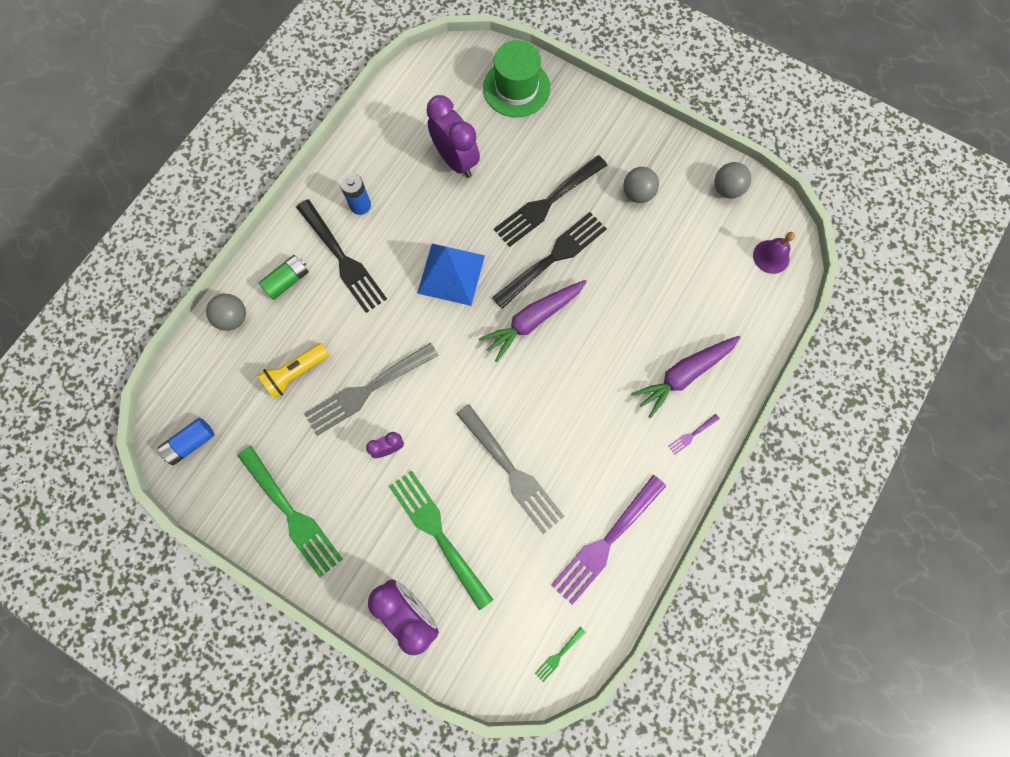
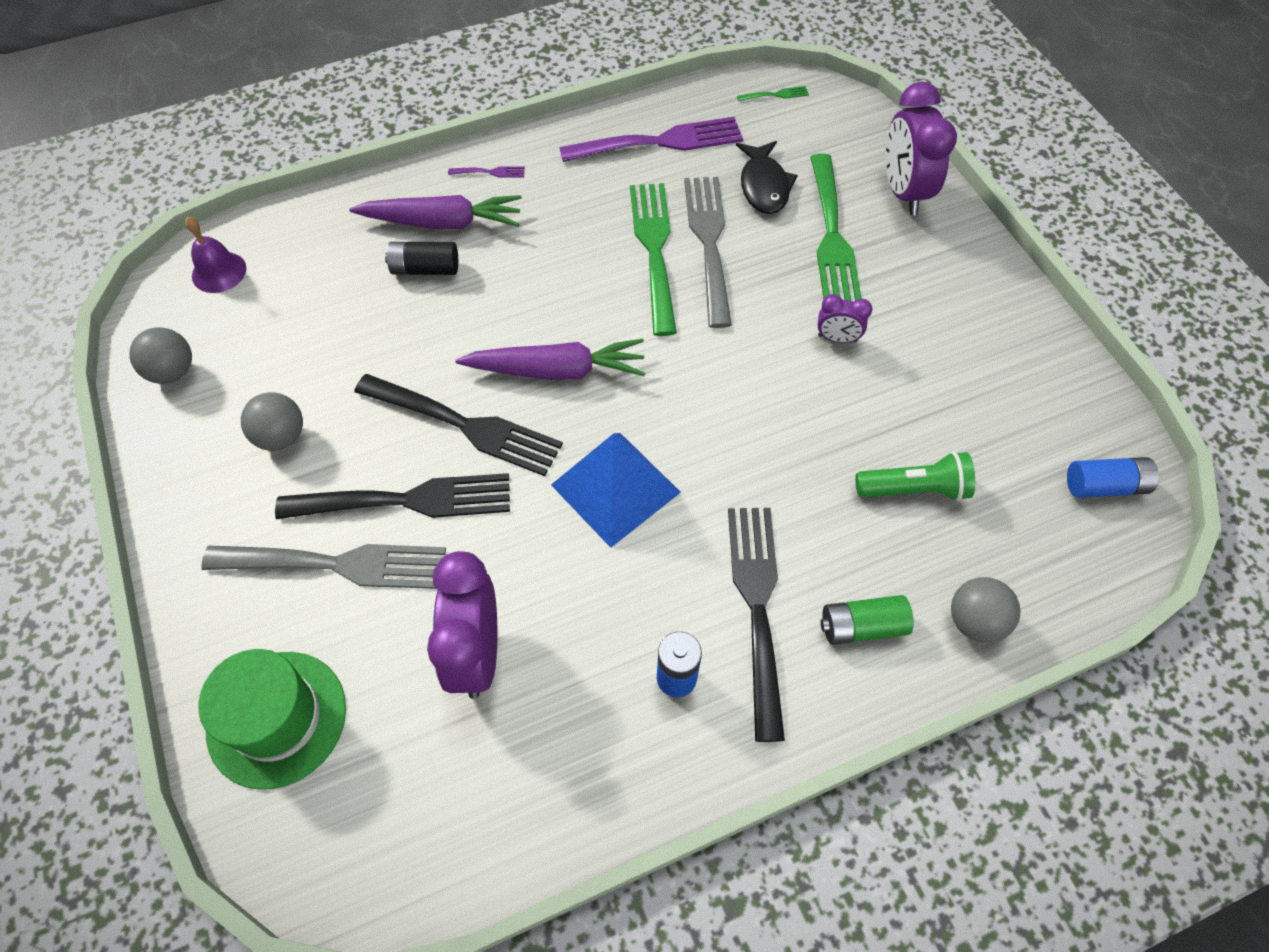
camera: 145 degrees left, 15 degrees down
(291, 514) = (997, 338): green fork -> green fork (654, 250)
(296, 373) = (914, 489): yellow flashlight -> green flashlight
(367, 390) = (827, 414): grey fork -> grey fork (336, 564)
(508, 549) = (764, 186): none -> black fish
(553, 257) = (465, 425): black fork -> black fork turned 150 degrees counterclockwise
(662, 335) = (425, 269): none -> black battery

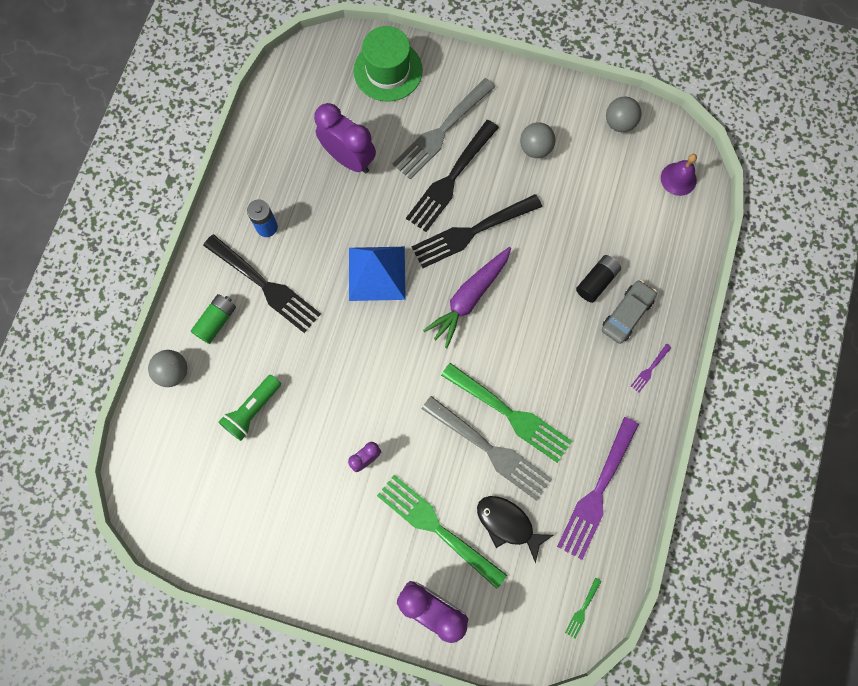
camera: 130 degrees right, 15 degrees up
(442, 222) = (627, 314): purple carrot -> grey car
(1104, 486) = (169, 506): blue battery -> none

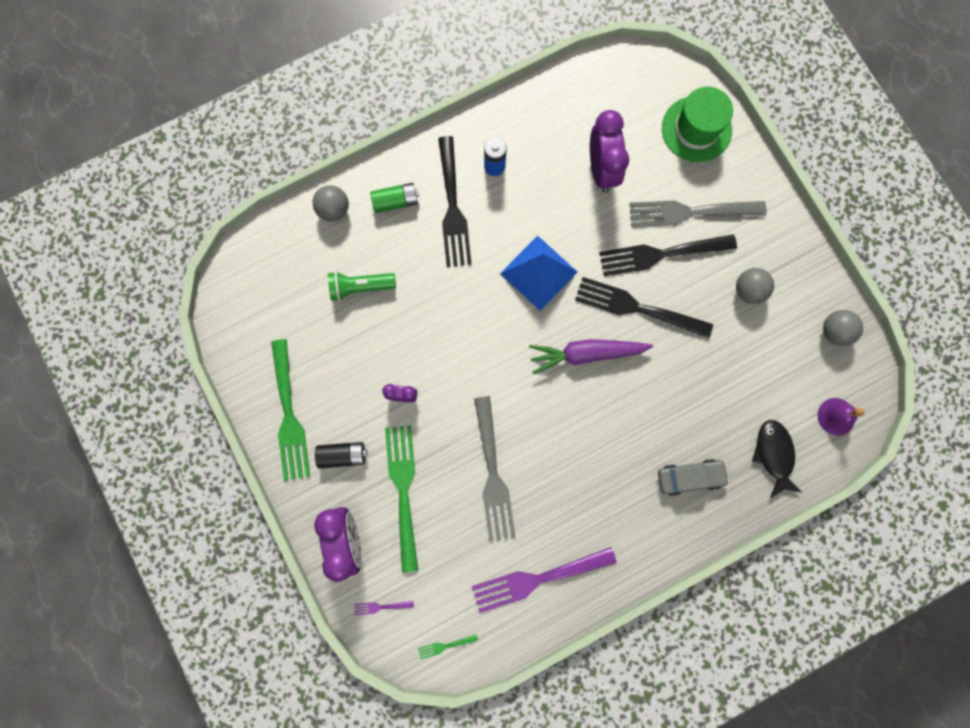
camera: 45 degrees right, 5 degrees up
(508, 524) = (453, 537): black fish -> black fish (774, 454)
(510, 414) = (532, 464): green fork -> green fork (289, 415)
(596, 281) = (692, 432): black battery -> black battery (343, 455)
(649, 369) = (665, 532): purple fork -> purple fork (381, 607)

